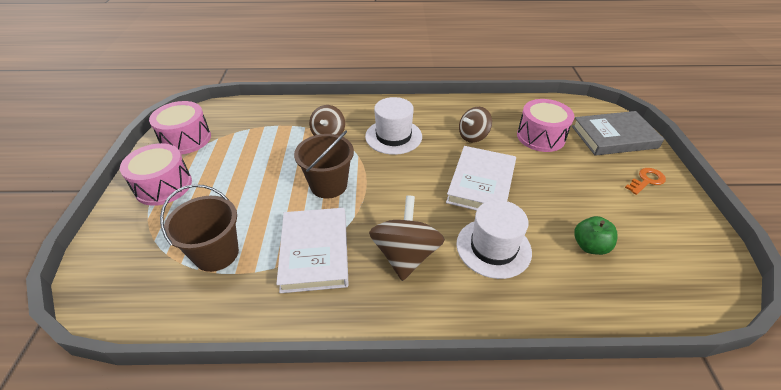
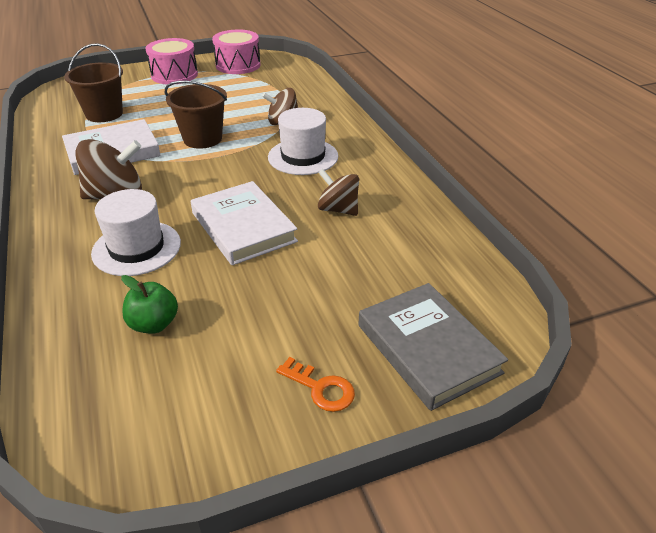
camera: 70 degrees right, 5 degrees down
(481, 183) = (243, 227): white book -> white book turned 60 degrees clockwise
(540, 137) = (375, 267): pink drum -> none

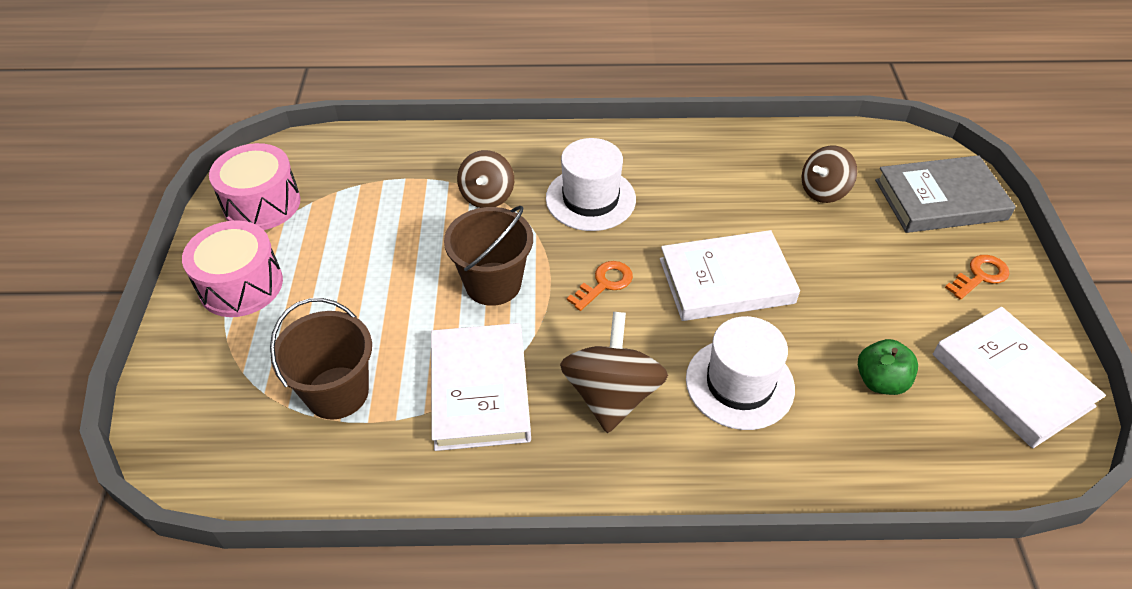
camera: 70 degrees left, 10 degrees up
(174, 420) = (1011, 380): none -> white book
(218, 176) = (604, 284): none -> orange key
(338, 209) = (717, 198): brown spinning top -> brown spinning top (823, 191)

